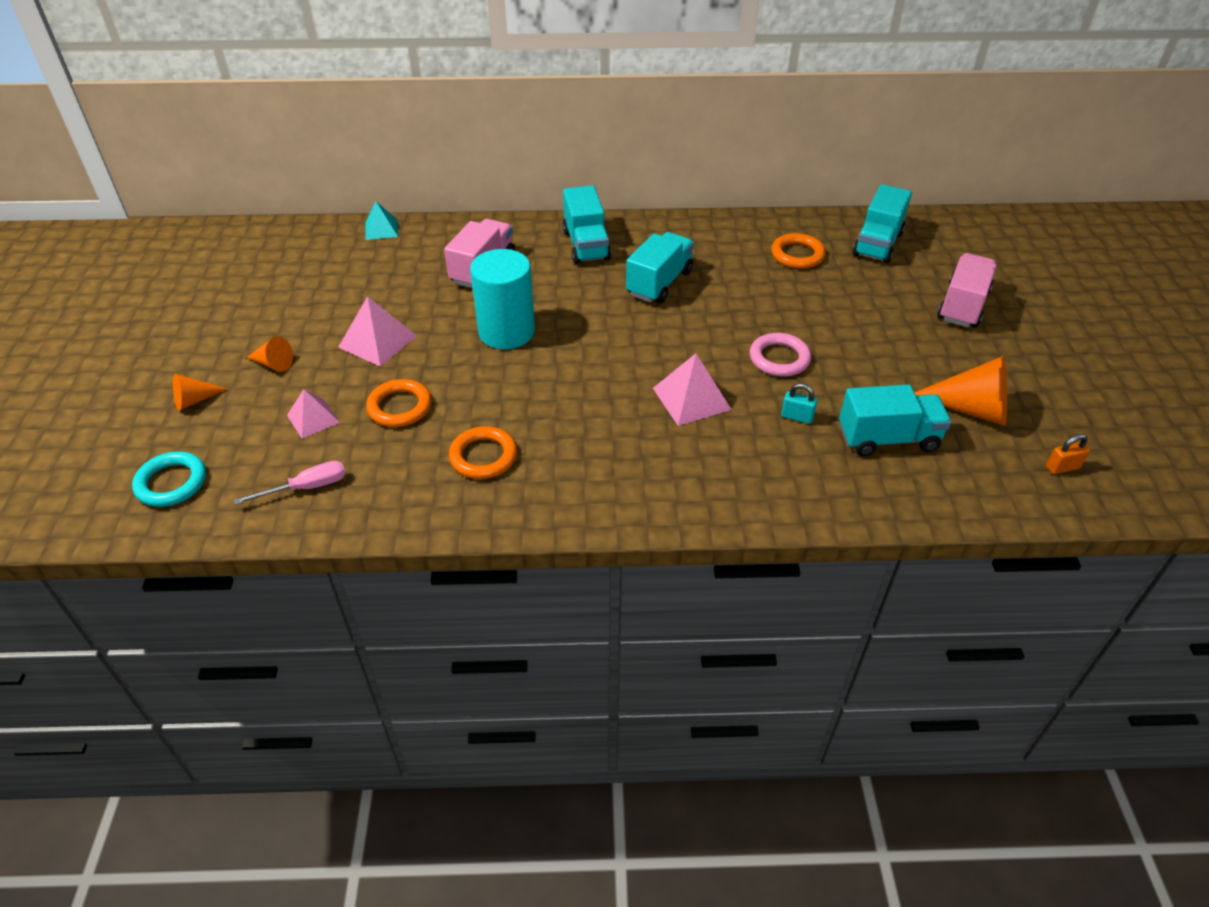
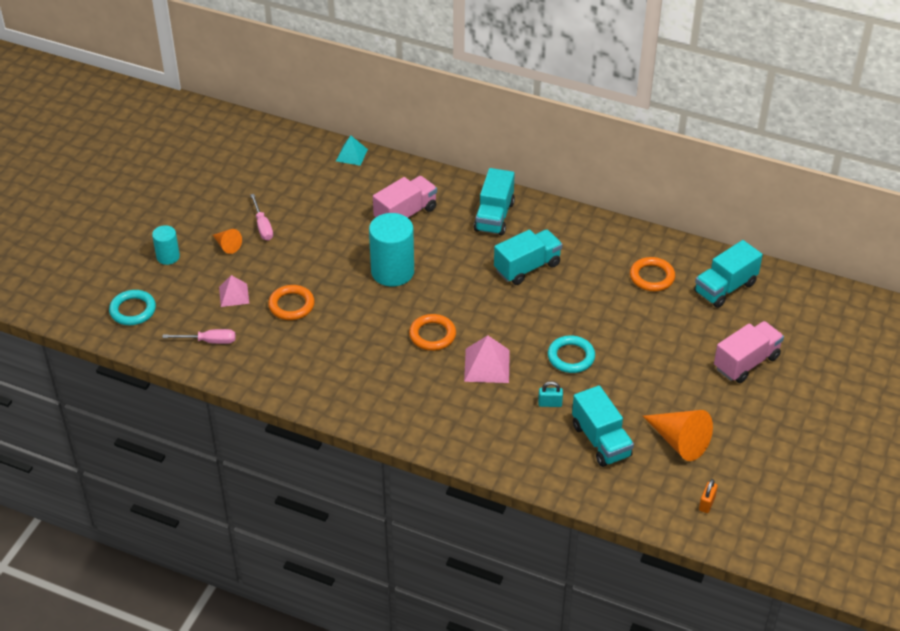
camera: 25 degrees right, 0 degrees up
(195, 400) = (168, 257): orange cone -> turquoise cylinder
(310, 329) = (262, 226): none -> pink screwdriver
(377, 341) = (302, 250): pink pyramid -> none
(483, 456) = (325, 358): orange ring -> orange ring (432, 335)
(779, 358) = (571, 357): pink ring -> turquoise ring
(797, 417) = (550, 403): turquoise padlock -> turquoise padlock turned 45 degrees counterclockwise
(888, 438) = (601, 441): turquoise truck -> turquoise truck turned 45 degrees clockwise
(1062, 467) = (707, 503): orange padlock -> orange padlock turned 75 degrees counterclockwise

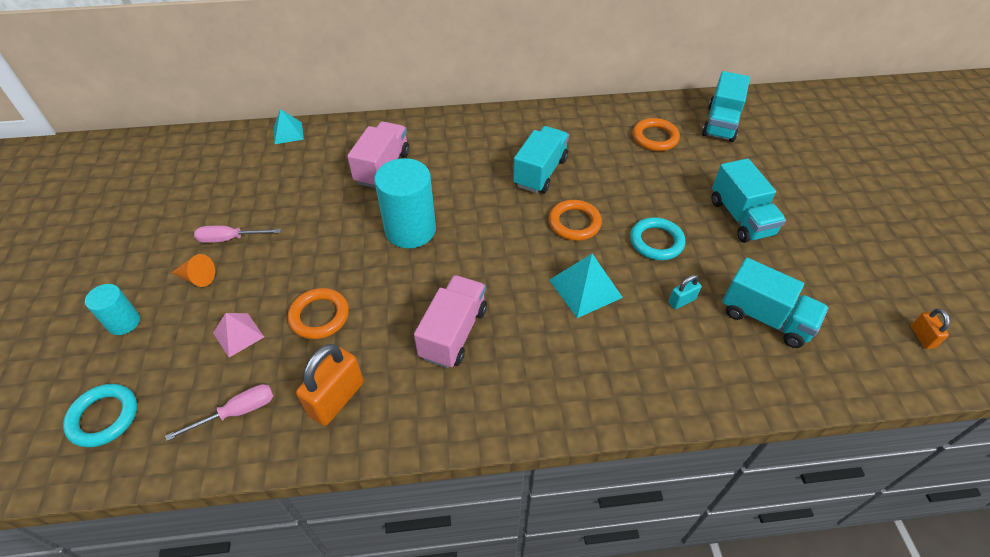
camera: 30 degrees left, 5 degrees up
(262, 226) = (230, 239): pink screwdriver -> pink screwdriver turned 135 degrees clockwise
(272, 360) = (336, 398): none -> orange padlock
(432, 335) = (503, 280): orange ring -> orange ring (574, 223)
(487, 365) = (585, 288): pink pyramid -> turquoise pyramid
(494, 216) = (471, 138): turquoise truck -> turquoise truck (741, 217)
(679, 441) = (831, 282): orange cone -> none
(746, 362) = (803, 179): pink truck -> pink truck (453, 333)

